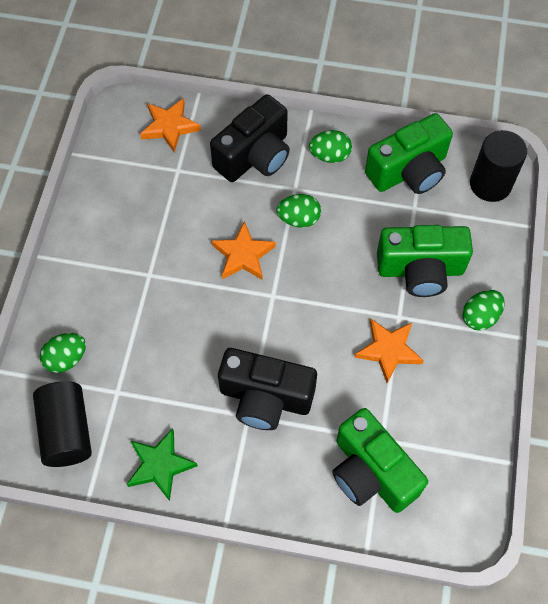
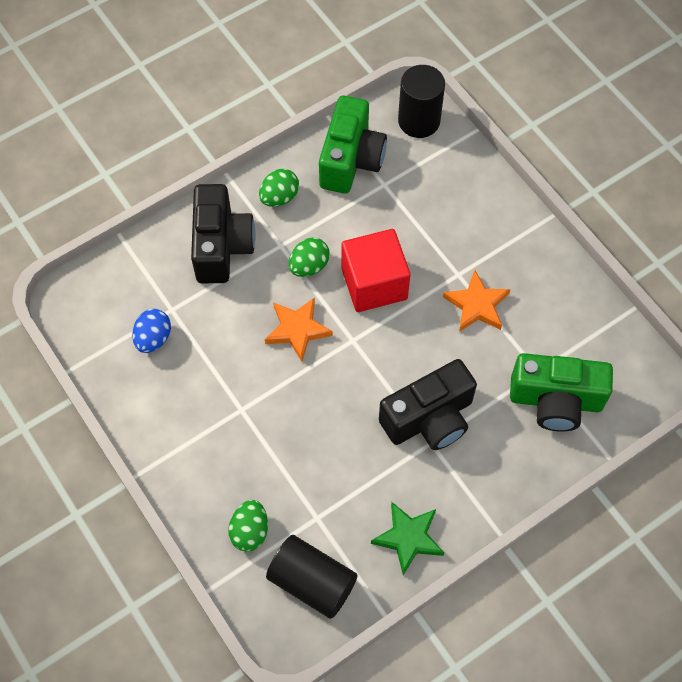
camera: 45 degrees left, 0 degrees up
(146, 178) = (153, 338): none -> blue egg
(169, 127) = (125, 281): orange star -> none
(330, 270) = (374, 283): none -> red cube
(420, 270) = (437, 227): green camera -> none
(480, 317) = (512, 225): green egg -> none

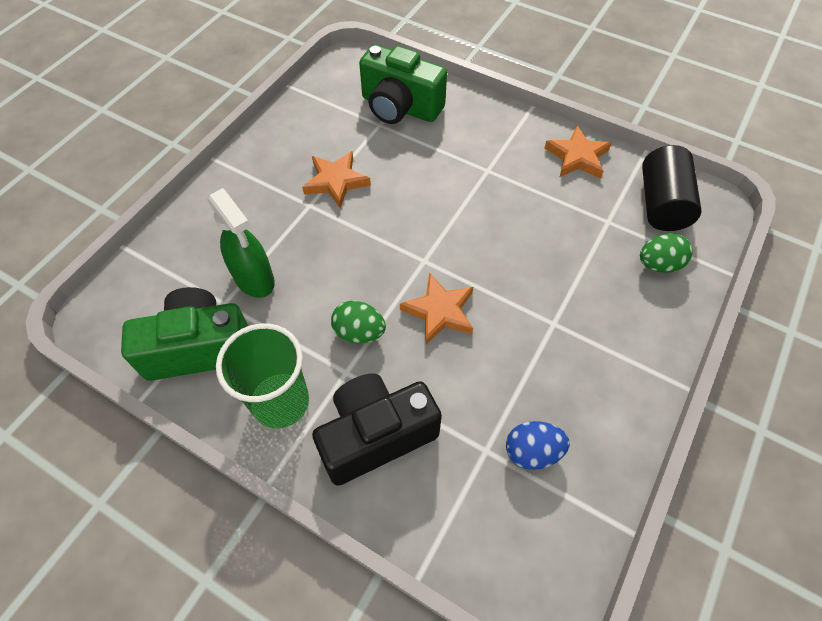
camera: 115 degrees left, 5 degrees down
(279, 197) = (281, 402): green egg -> green cup
(374, 283) = (352, 266): red cube -> none
(397, 211) = (254, 279): none -> green spray bottle
(408, 538) = (577, 157): green star -> orange star
(419, 121) = (123, 302): black cylinder -> none
(429, 418) = (467, 178): black camera -> none
(555, 400) = (400, 107): green camera -> green camera turned 135 degrees clockwise

